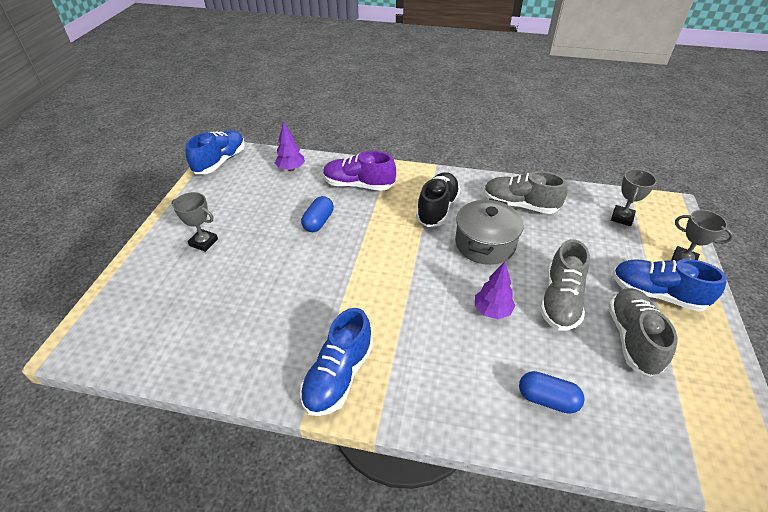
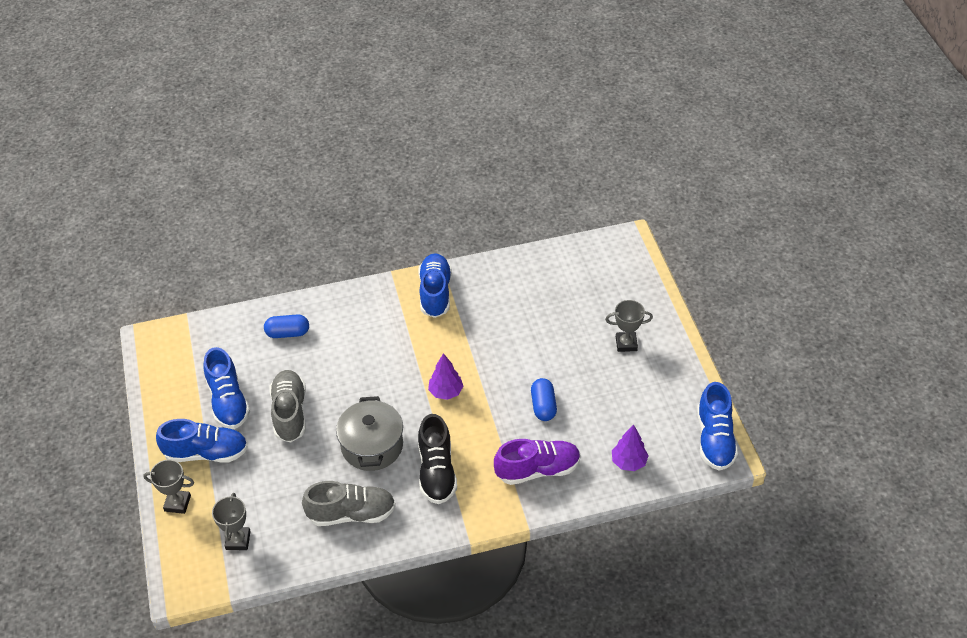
camera: 155 degrees right, 5 degrees up
(492, 311) = (344, 381): purple tree -> purple tree (446, 392)
(632, 339) = (228, 401): grey shoe -> blue shoe

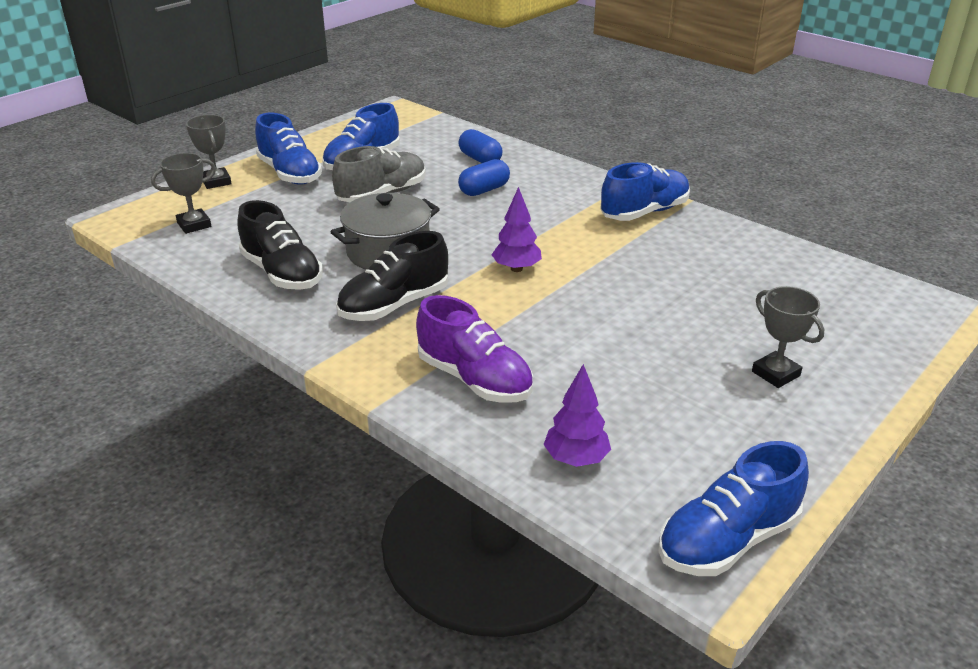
camera: 55 degrees right, 15 degrees down
(351, 513) = (282, 273): grey shoe -> black shoe
(543, 406) = (582, 345): blue capsule -> blue capsule (484, 190)

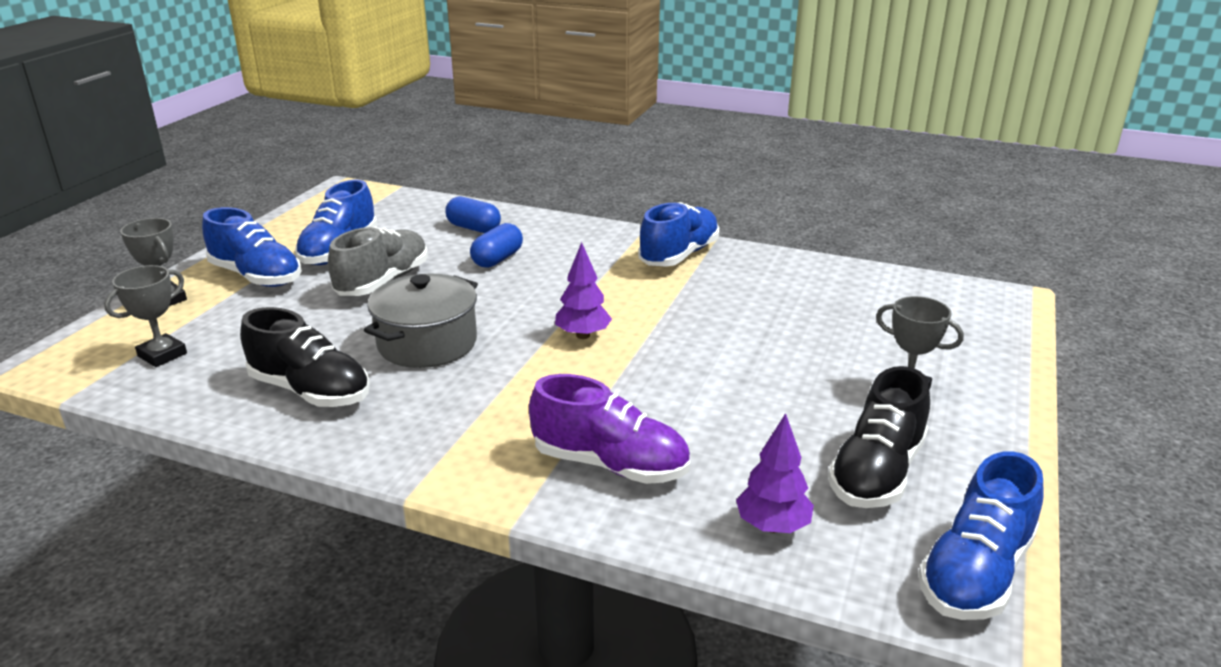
camera: 20 degrees left, 5 degrees down
(394, 305) = (469, 401): black shoe -> black shoe (876, 472)

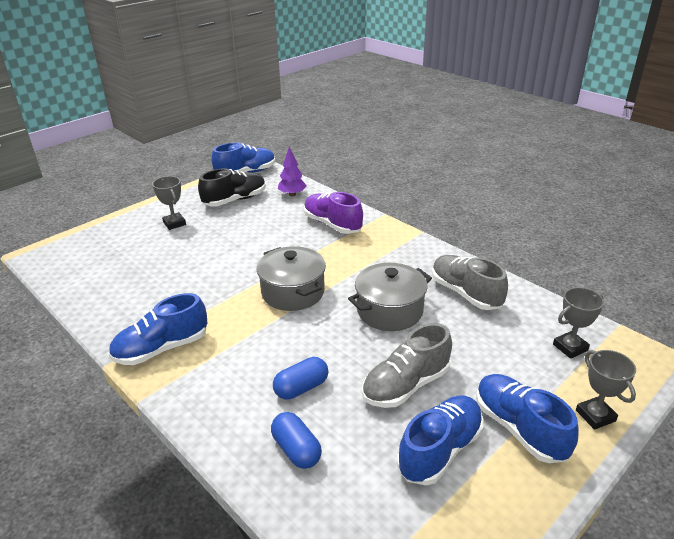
camera: 155 degrees left, 5 degrees up
(310, 391) = (465, 293): black shoe -> grey shoe
(583, 335) = (293, 292): purple tree -> grey pot

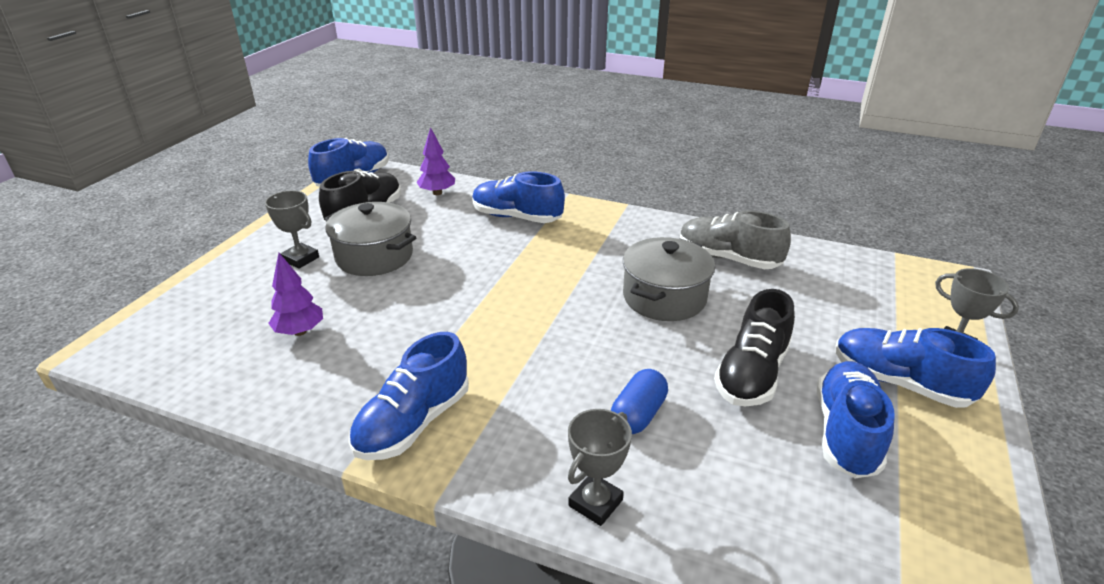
camera: 25 degrees left, 0 degrees up
(141, 272) = (300, 331): none -> purple tree
(293, 292) = (533, 305): grey pot -> grey pot (374, 256)
(296, 450) = (694, 490): blue capsule -> none
(332, 224) = (517, 217): purple shoe -> blue shoe
(406, 385) = (751, 374): grey shoe -> black shoe
(570, 347) = (873, 287): grey trophy -> grey trophy (595, 503)

